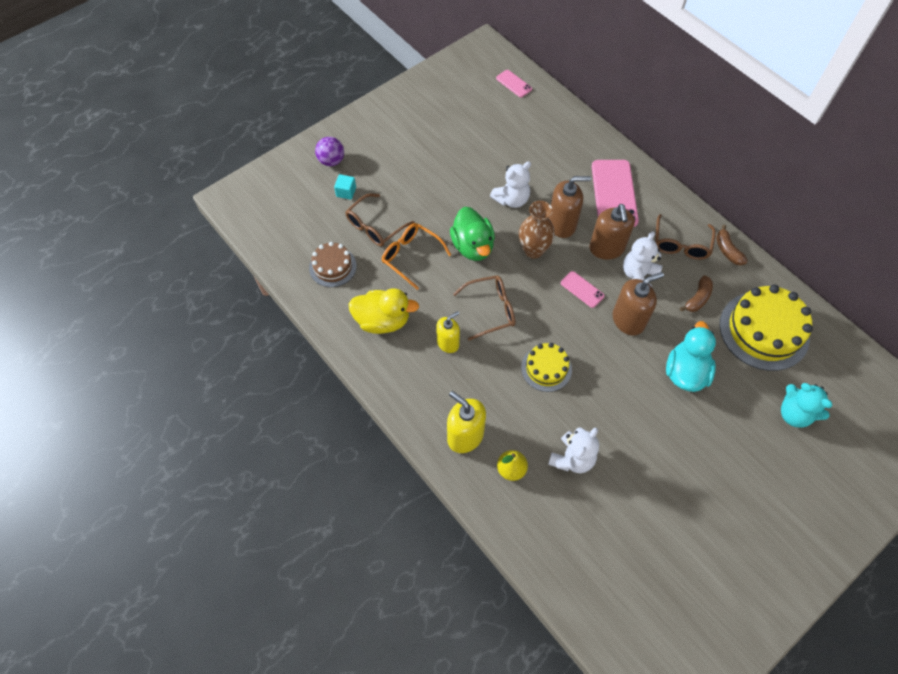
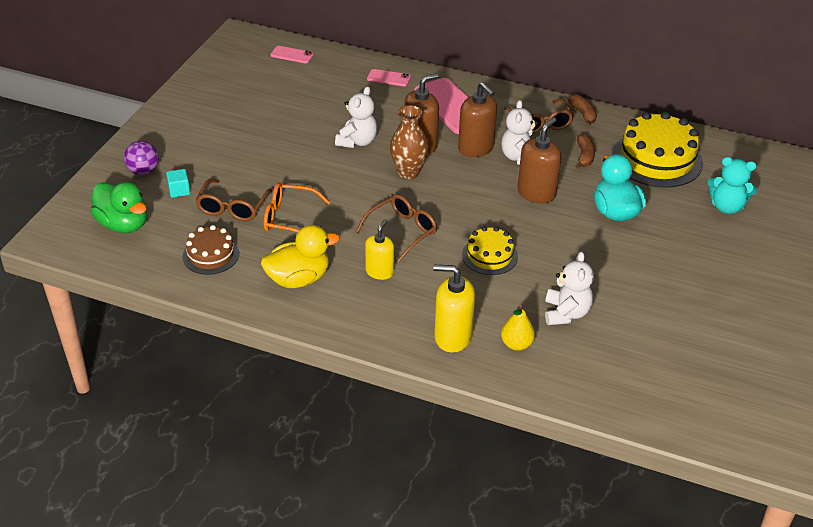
camera: 30 degrees left, 20 degrees down
(473, 246) = (346, 189): green duck -> green duck (123, 224)
(582, 289) = (477, 185): pink phone -> pink phone (388, 78)
(727, 250) = (583, 114): brown banana -> brown banana turned 150 degrees counterclockwise

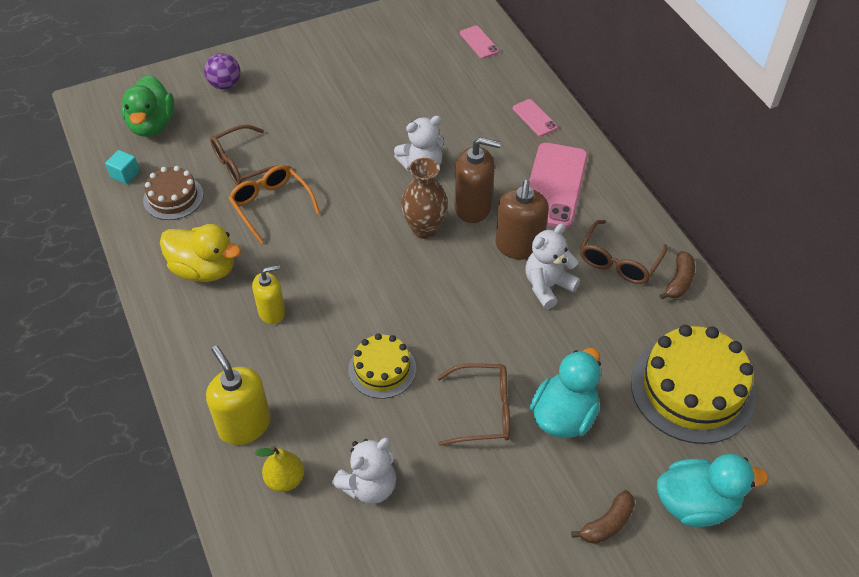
camera: 45 degrees right, 10 degrees up
(179, 191) = (226, 121): turquoise cube -> turquoise cube (125, 174)
(402, 231) = (342, 285): brown glasses -> brown glasses (483, 410)
(536, 193) = (513, 336): brown soap dispenser -> none
(584, 156) = (616, 330): brown banana -> brown banana (607, 523)
(727, 207) = (696, 504): turquoise teddy bear -> turquoise duck

